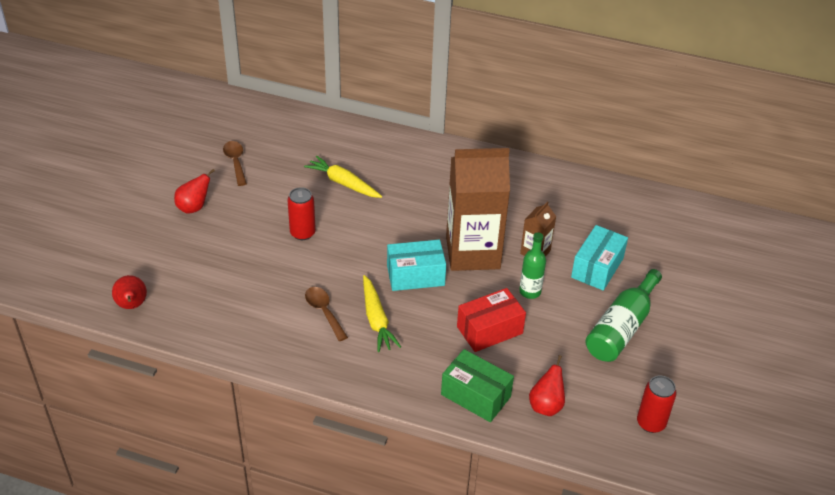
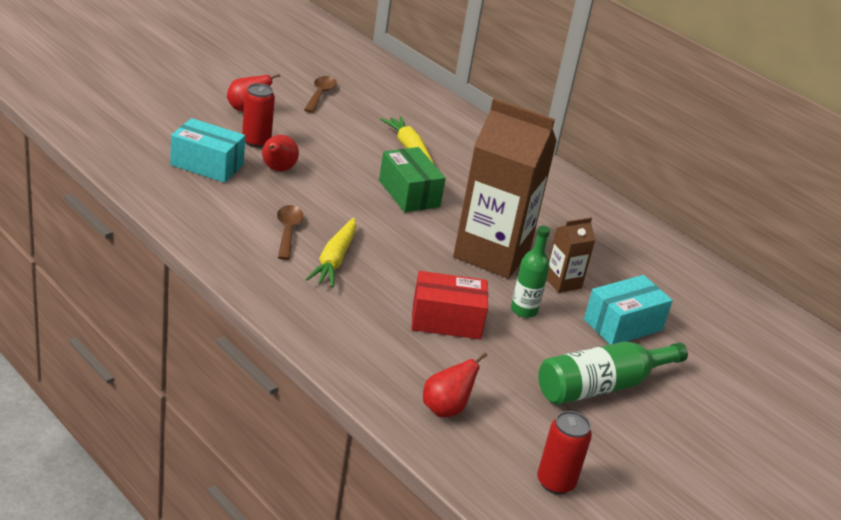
camera: 25 degrees right, 10 degrees down
(132, 305) = (114, 150): red pear -> red pear (277, 169)
(302, 233) = (330, 167): red can -> red can (256, 141)
(415, 275) = (411, 245): turquoise box -> turquoise box (207, 165)
(475, 395) = (375, 364): green box -> green box (409, 193)

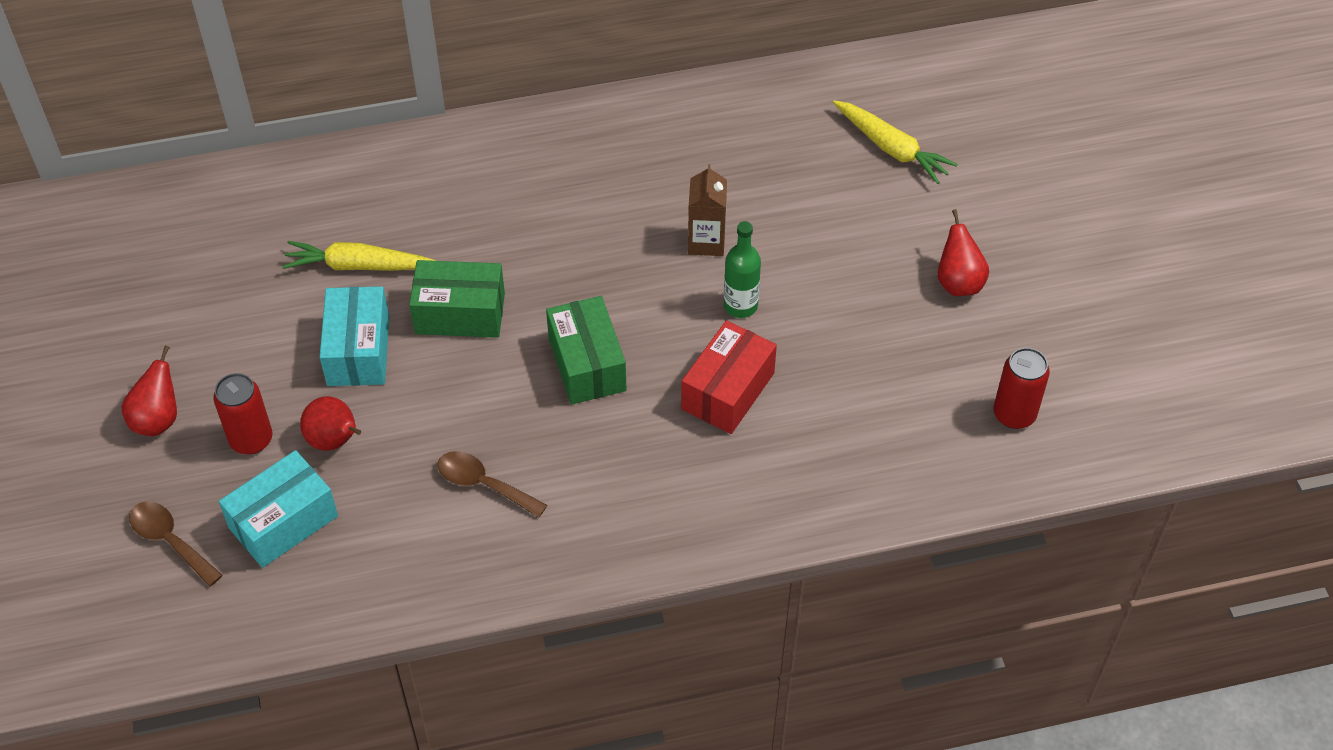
camera: 55 degrees left, 20 degrees up
(320, 95) = (164, 311): brown spoon -> brown spoon (170, 541)
(334, 260) = (565, 457): yellow carrot -> yellow carrot (891, 148)
(414, 252) = (587, 364): none -> green box
(445, 409) = (874, 461): red pear -> red pear (958, 283)
(492, 254) = (623, 285): brown carton -> none
(601, 386) = (891, 299): green bottle -> none
(623, 325) = (802, 224): turquoise box -> turquoise box (358, 350)

